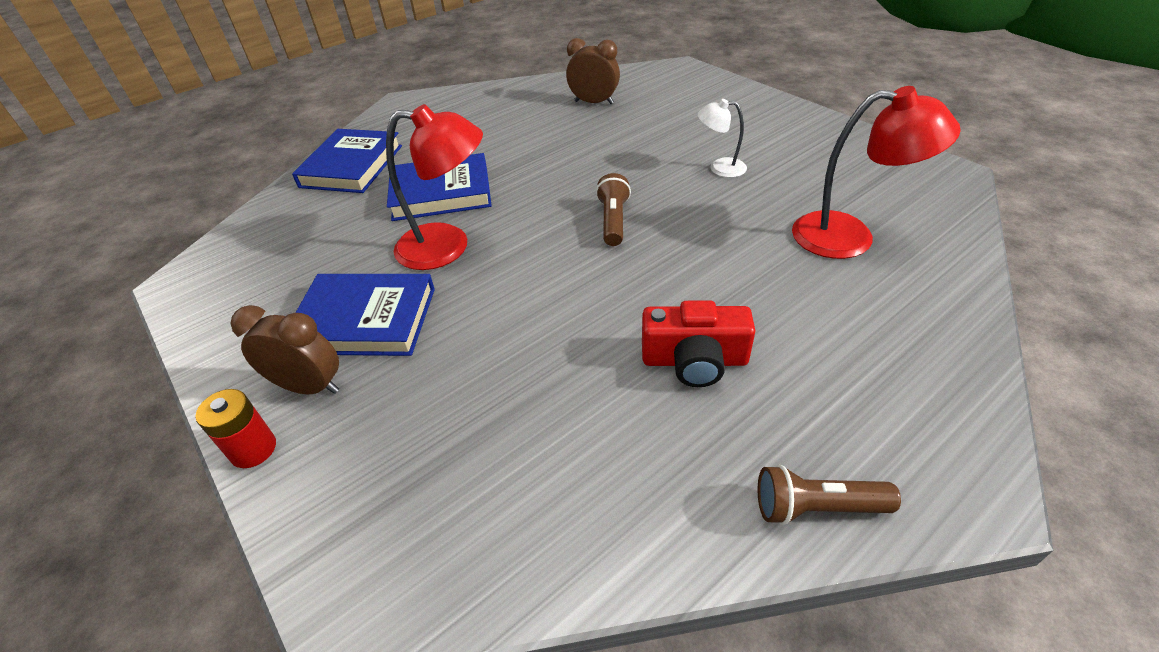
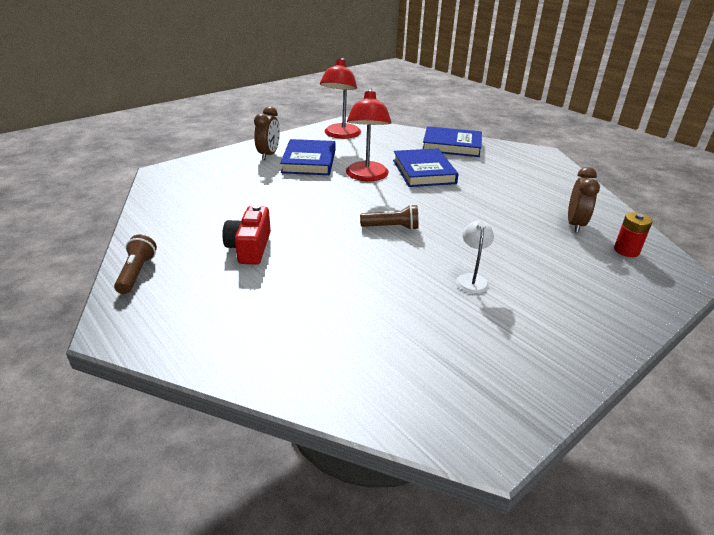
camera: 85 degrees right, 10 degrees down
(253, 449) = (239, 149): red battery -> red battery (626, 250)
(850, 237) = (365, 334): red lamp -> red lamp (340, 135)

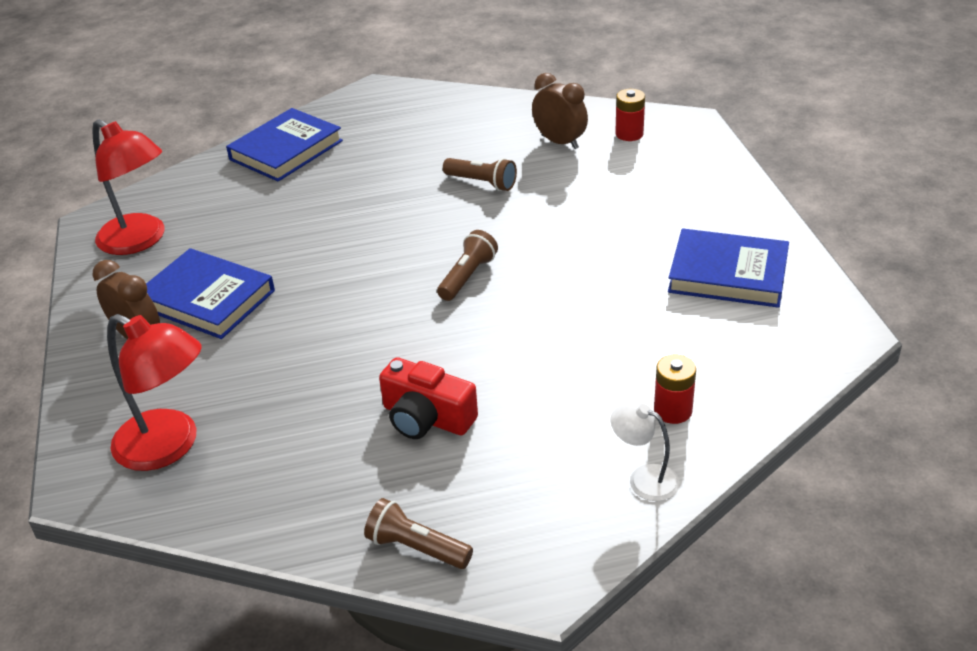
camera: 60 degrees left, 5 degrees up
(310, 350) = (673, 410): none -> red battery
(366, 176) = (311, 256): red lamp -> red lamp (169, 446)
(423, 172) = (342, 201): blue book -> blue book (728, 274)
(471, 279) = (615, 254): white lamp -> white lamp (644, 478)
(492, 208) = (482, 183): none -> brown flashlight

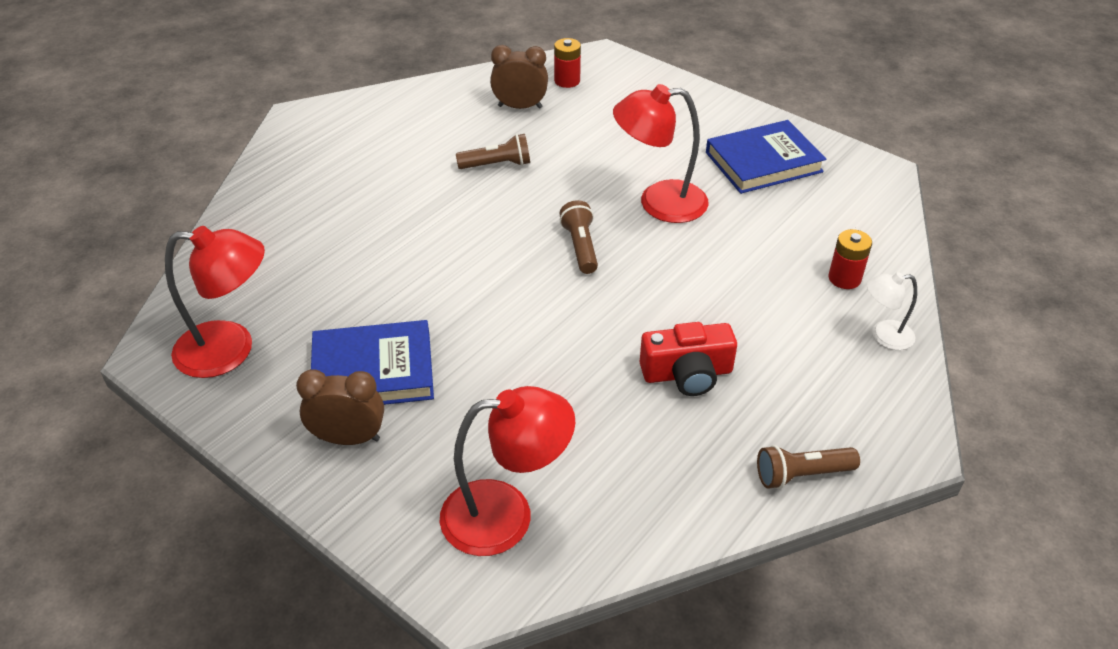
camera: 40 degrees left, 5 degrees up
(286, 150) = (277, 204): blue book -> none
(580, 269) = (659, 203): none -> red lamp

